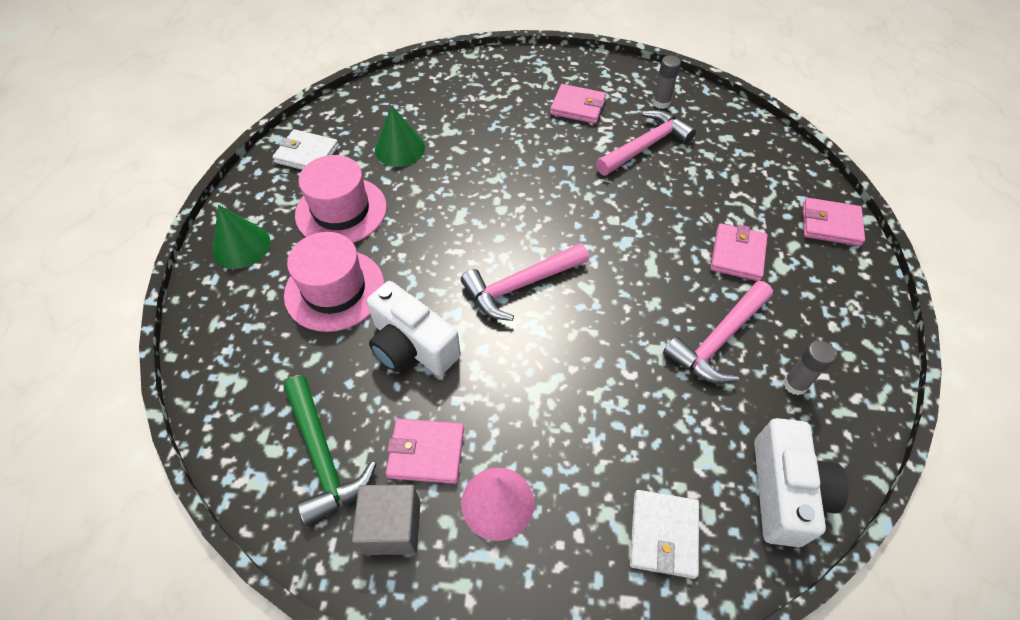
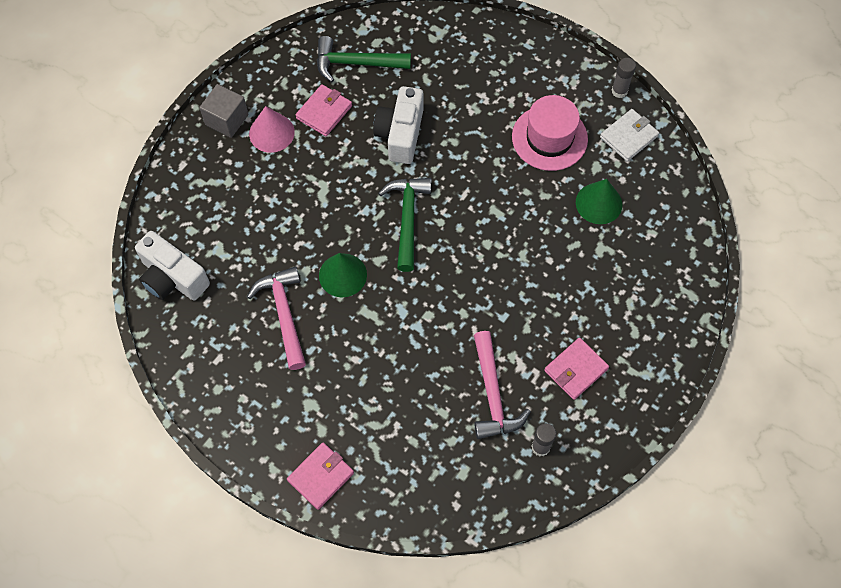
camera: 120 degrees right, 10 degrees up
(241, 246) = (550, 68): green cone -> green cone (342, 275)
(334, 290) = (475, 108): pink hat -> none
(392, 527) = (294, 80): grey cube -> grey cube (227, 120)
(412, 346) = (400, 134): white camera -> white camera turned 60 degrees counterclockwise
(520, 285) = (407, 219): pink hammer -> green hammer
(663, 534) = (198, 201): white wallet -> none
(737, 254) = (340, 381): pink wallet -> none
(795, 384) = (224, 337): grey glue stick -> grey glue stick (619, 91)

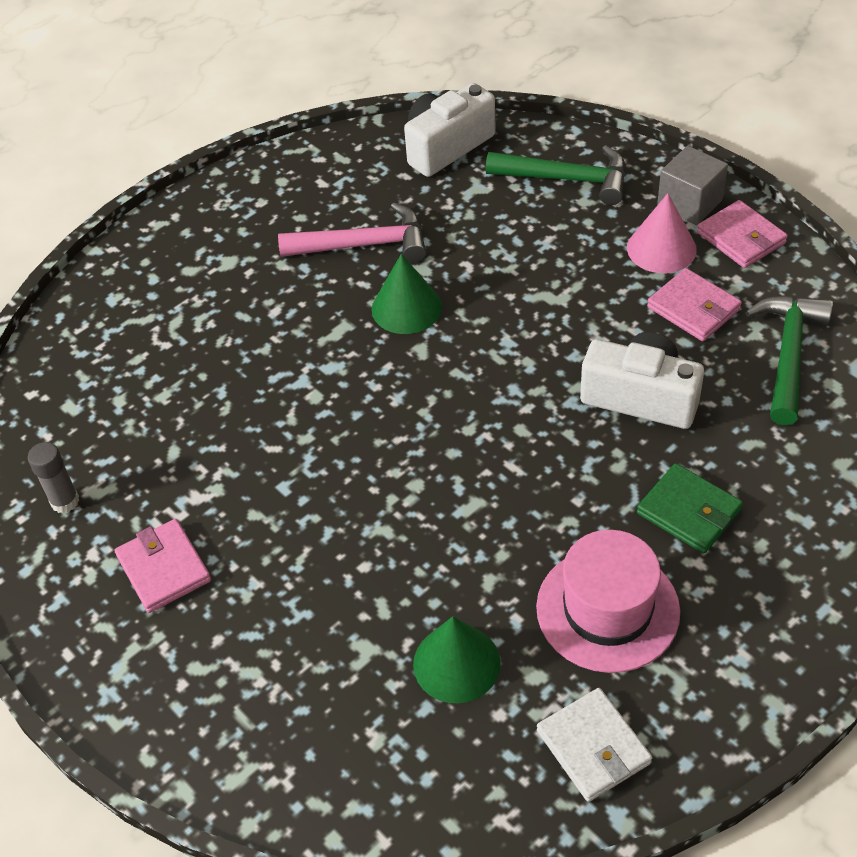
camera: 105 degrees right, 15 degrees down
(321, 476) = (130, 265): pink wallet -> pink wallet (741, 238)
(407, 219) = (482, 389): green hammer -> green hammer (566, 179)
(479, 106) = (688, 511): none -> green wallet
(492, 394) = (166, 456): pink hammer -> none
(619, 91) = (705, 753): grey glue stick -> none

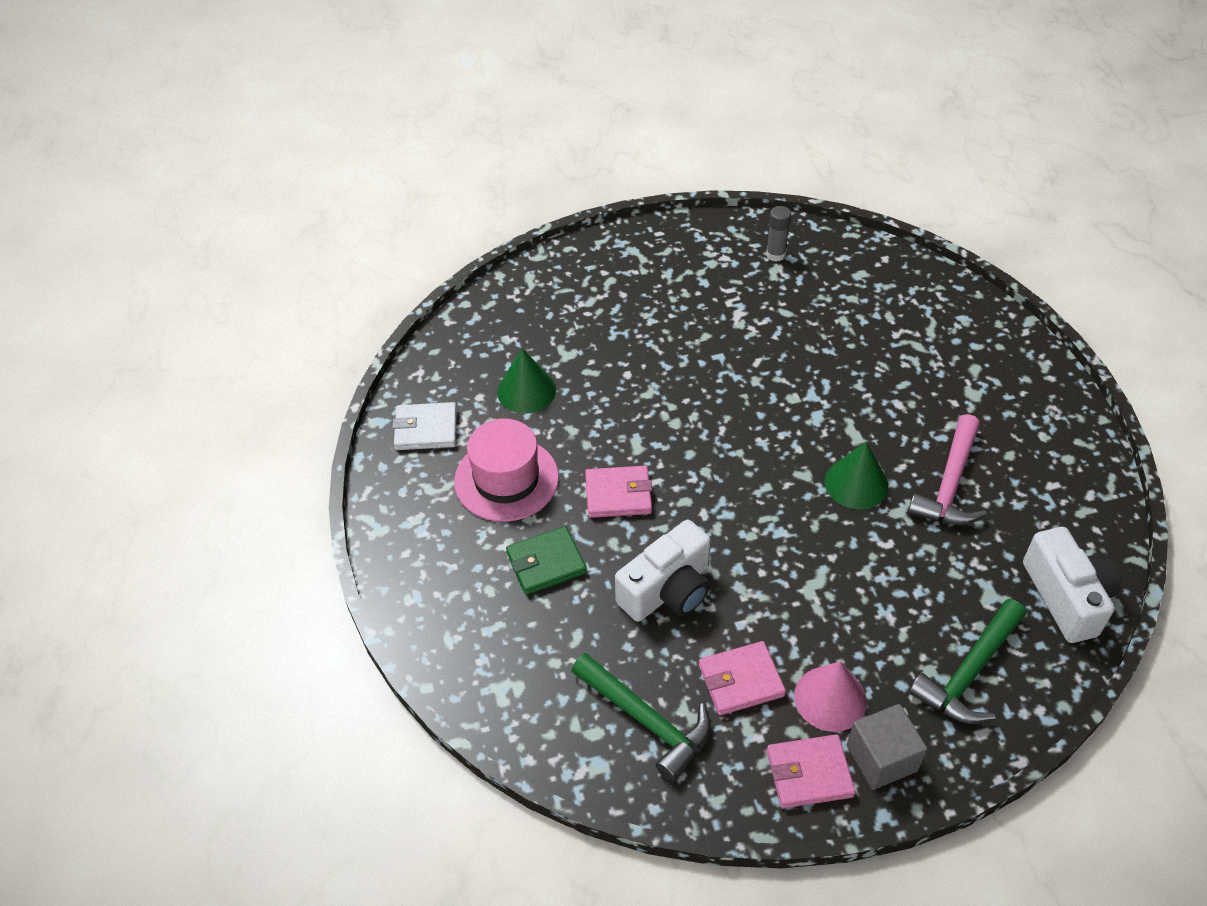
camera: 115 degrees right, 0 degrees up
(164, 568) = (691, 284): pink wallet -> pink wallet (618, 494)

